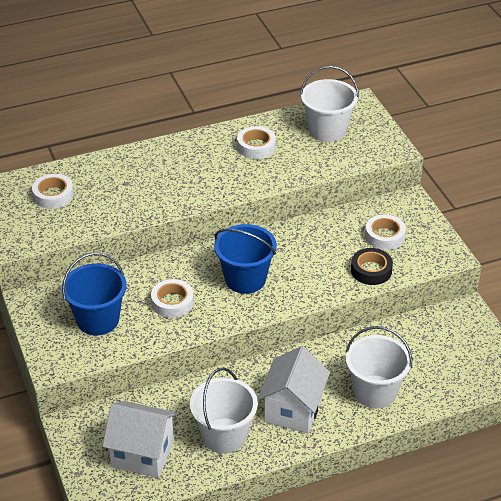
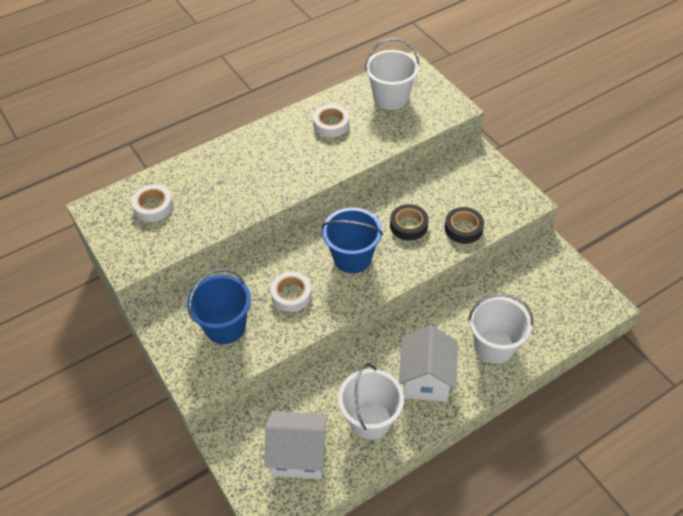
camera: 10 degrees left, 10 degrees up
(313, 258) = (408, 225): none -> black tape
(384, 236) = (465, 191): white tape -> none

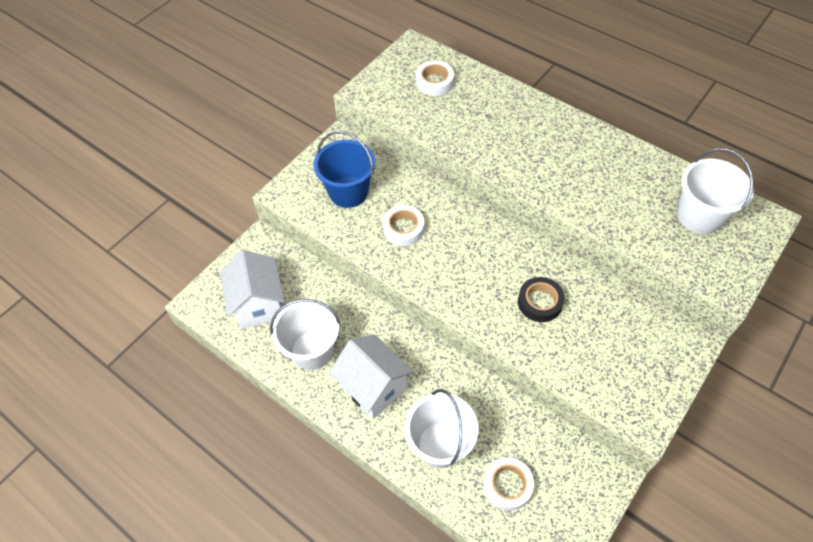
camera: 70 degrees right, 5 degrees up
(331, 124) = (620, 175): white tape -> white tape (507, 485)
(352, 257) = (471, 264): blue bucket -> none
(426, 379) = (373, 387): white house -> white house turned 60 degrees clockwise
(463, 228) = (564, 359): black tape -> none

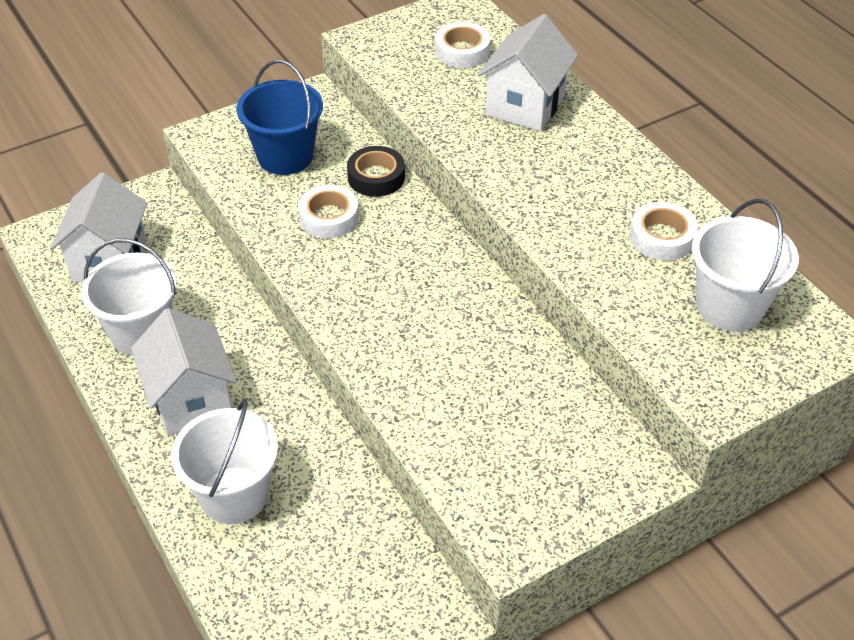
camera: 20 degrees right, 10 degrees down
(497, 111) = (525, 105): none -> white house
(507, 485) = (292, 574): white tape -> white tape (662, 237)
(540, 302) = (455, 357): black tape -> black tape (376, 177)

